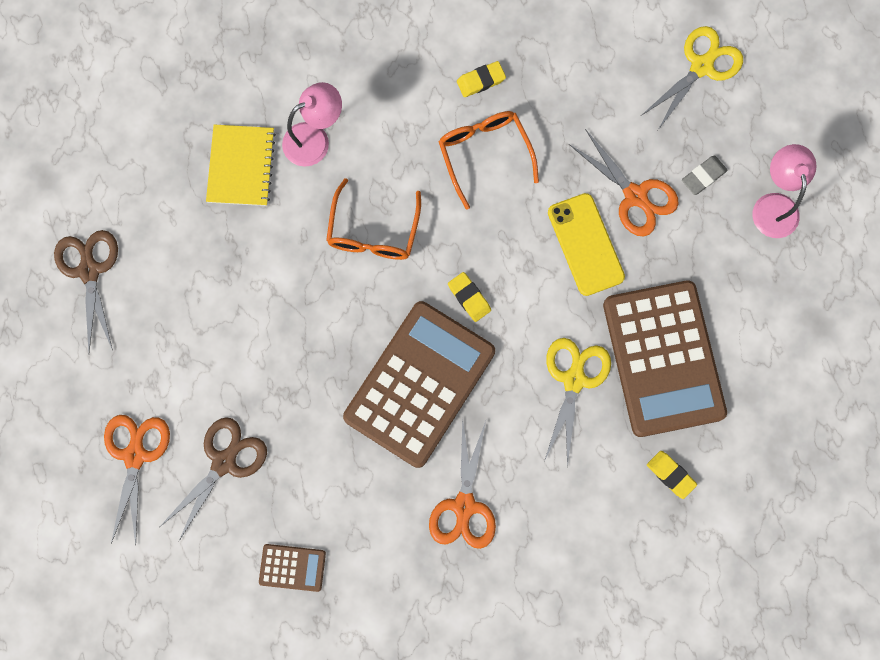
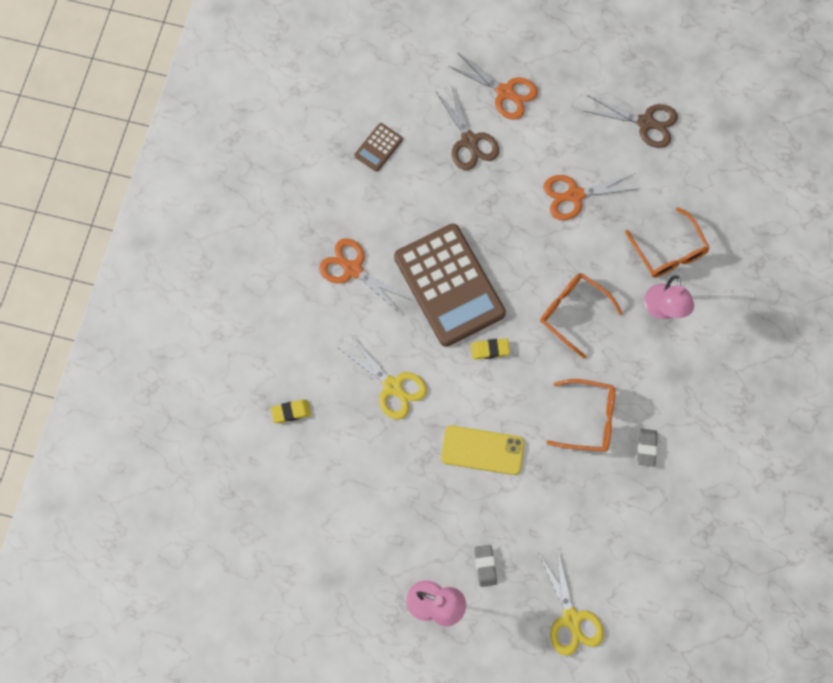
camera: 120 degrees right, 5 degrees down
(241, 166) = (669, 251): yellow notebook -> orange glasses
(481, 81) = (646, 448): yellow eraser -> grey eraser
(635, 196) = (498, 507): orange scissors -> orange scissors (575, 195)
(663, 358) = (371, 455): brown calculator -> none

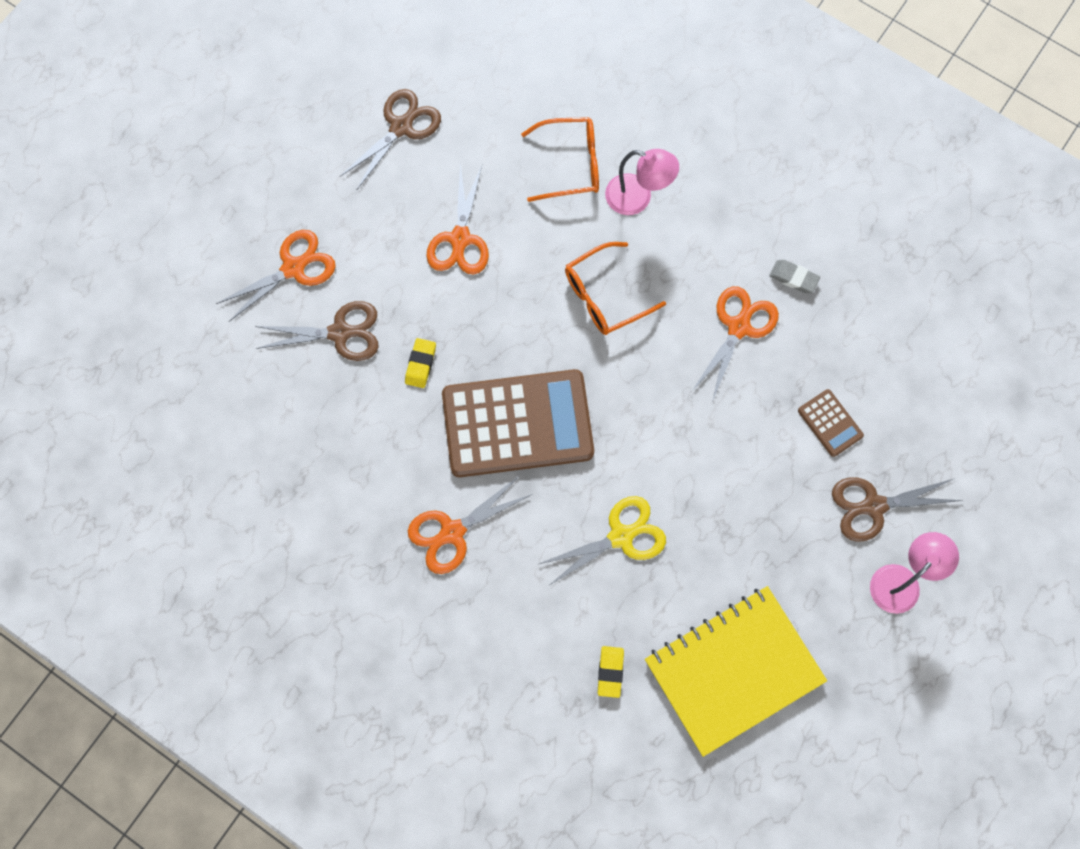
camera: 70 degrees left, 0 degrees up
(322, 499) = (733, 670): none -> yellow notebook
(378, 147) = (302, 444): brown calculator -> brown calculator (830, 423)
(482, 450) = (736, 459): yellow phone -> none
(485, 566) = (874, 506): grey eraser -> brown scissors
(489, 350) = (616, 406): yellow eraser -> yellow eraser (420, 364)
(571, 618) = (962, 433): yellow scissors -> none
(588, 419) = (738, 327): orange glasses -> orange scissors

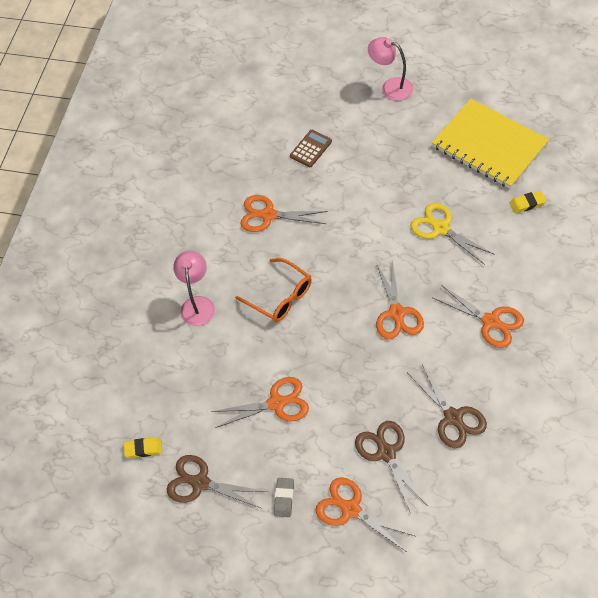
camera: 105 degrees left, 15 degrees down
(420, 364) = (384, 389): yellow eraser -> yellow eraser (143, 449)
(517, 424) = (397, 313): brown calculator -> orange scissors
(570, 164) = (187, 355): orange glasses -> none
(793, 278) = (220, 198): grey eraser -> grey eraser (284, 498)
(874, 506) = (352, 112): brown scissors -> brown scissors (453, 417)

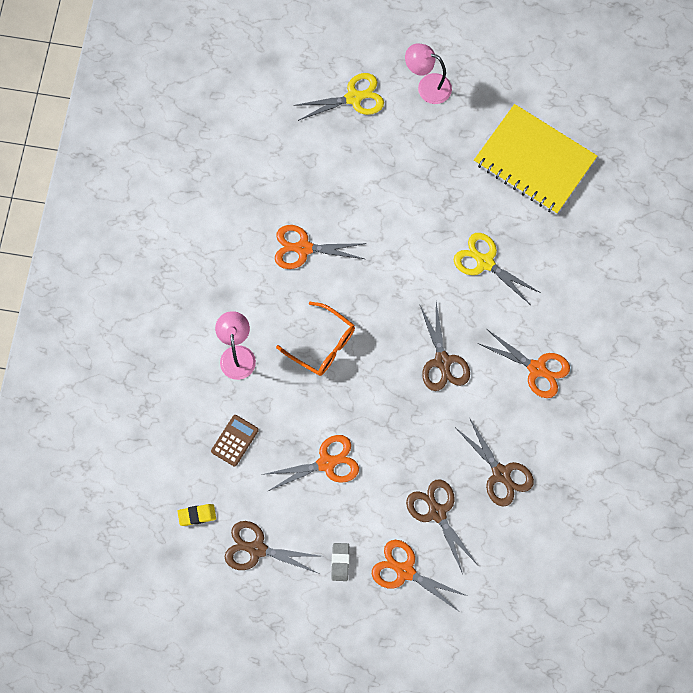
camera: 10 degrees left, 15 degrees up
(311, 149) = (344, 166): brown calculator -> brown calculator (234, 440)
(323, 96) = (353, 98): none -> yellow scissors
(397, 313) = (442, 361): orange scissors -> brown scissors
(527, 204) = (574, 232): yellow eraser -> none

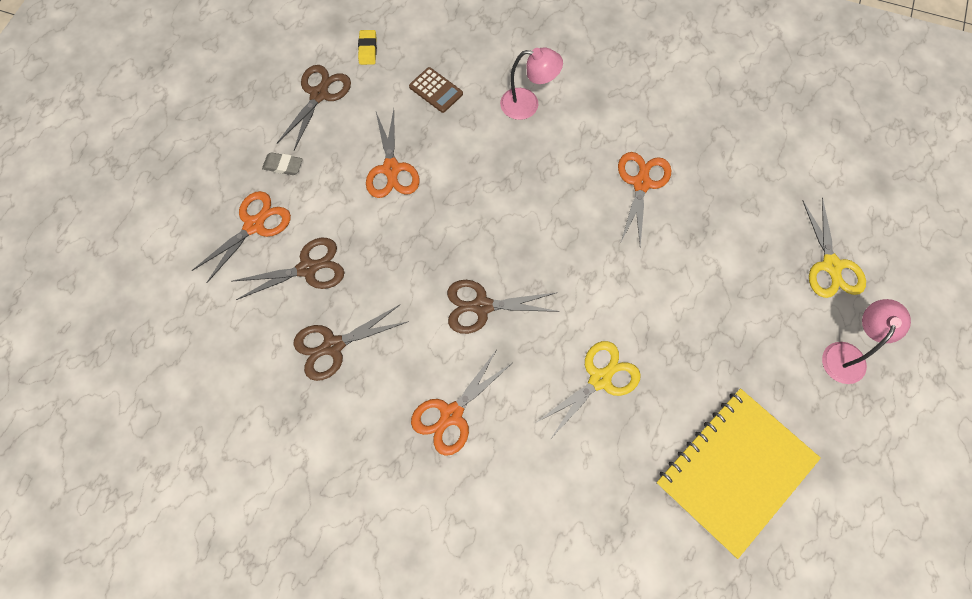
camera: 100 degrees right, 5 degrees down
(322, 344) = (525, 185): orange glasses -> none

